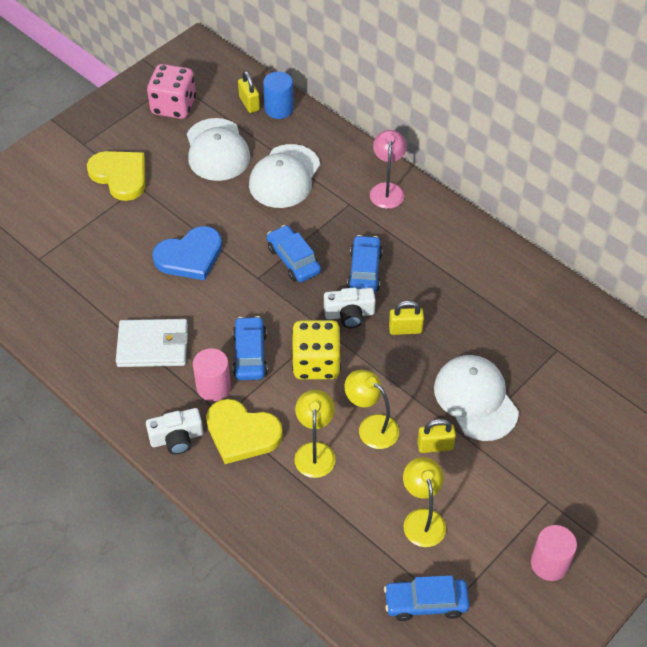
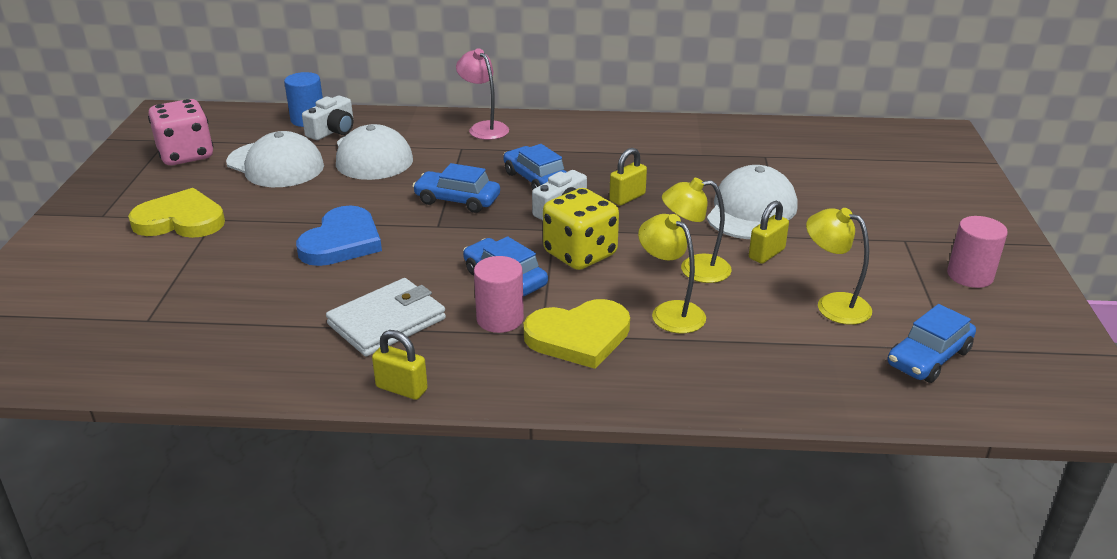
camera: 40 degrees left, 20 degrees down
(177, 438) = (514, 377): white camera -> white camera (332, 131)
(249, 103) = (271, 126): yellow padlock -> yellow padlock (401, 388)
(475, 399) = (751, 210): white cap -> white cap turned 90 degrees clockwise

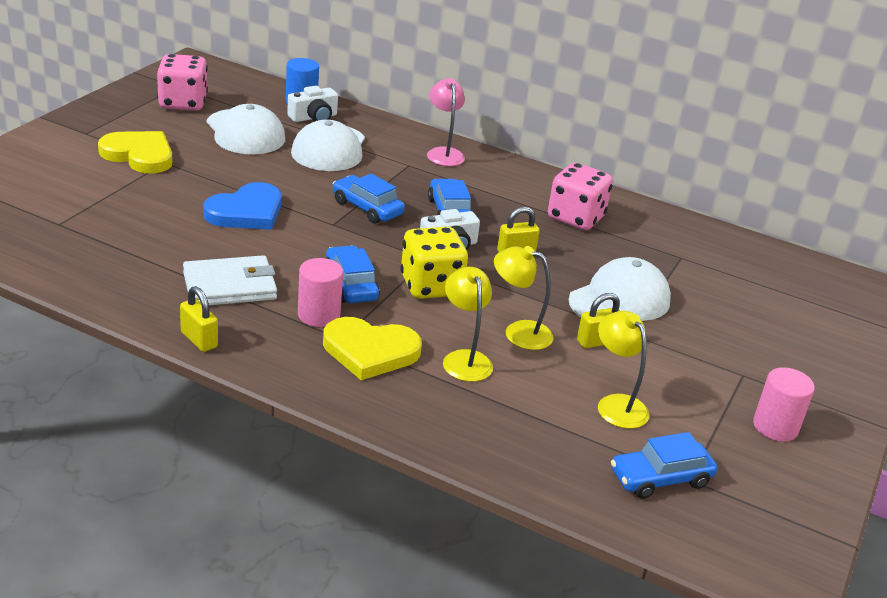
camera: 20 degrees right, 0 degrees up
(650, 150) = (575, 218): none -> pink dice

